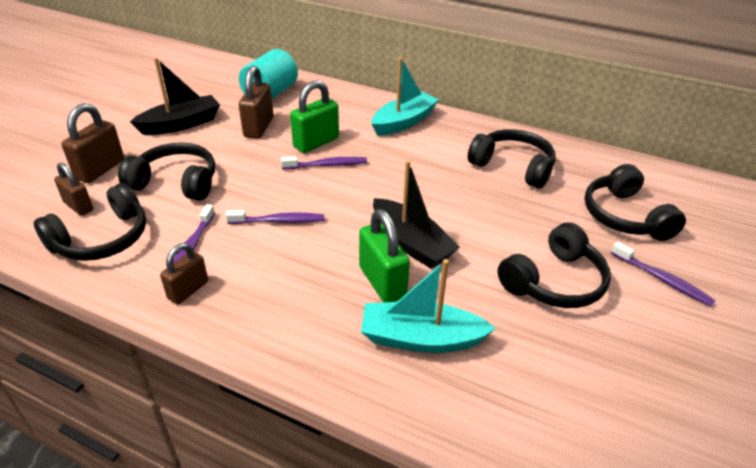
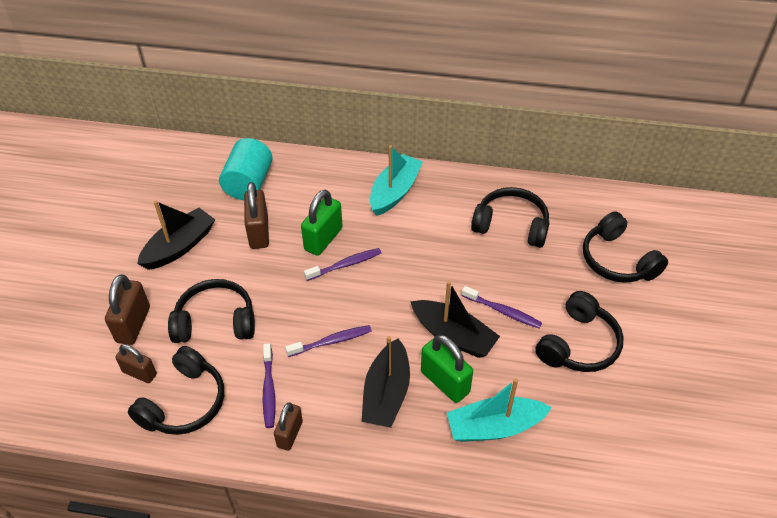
camera: 15 degrees left, 10 degrees up
(312, 278) = (386, 393): none -> black boat
(662, 279) = (659, 320): purple toothbrush -> purple toothbrush (503, 311)

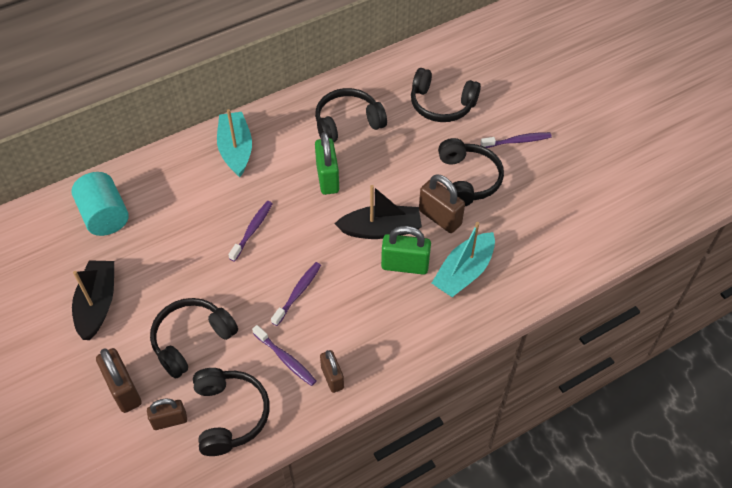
camera: 40 degrees left, 5 degrees up
(259, 232) = (156, 249): brown padlock -> brown padlock (440, 217)
(323, 239) = (215, 221): green padlock -> green padlock (327, 178)
(386, 393) = (373, 301): black boat -> none
(503, 311) = (398, 190): purple toothbrush -> purple toothbrush (517, 141)

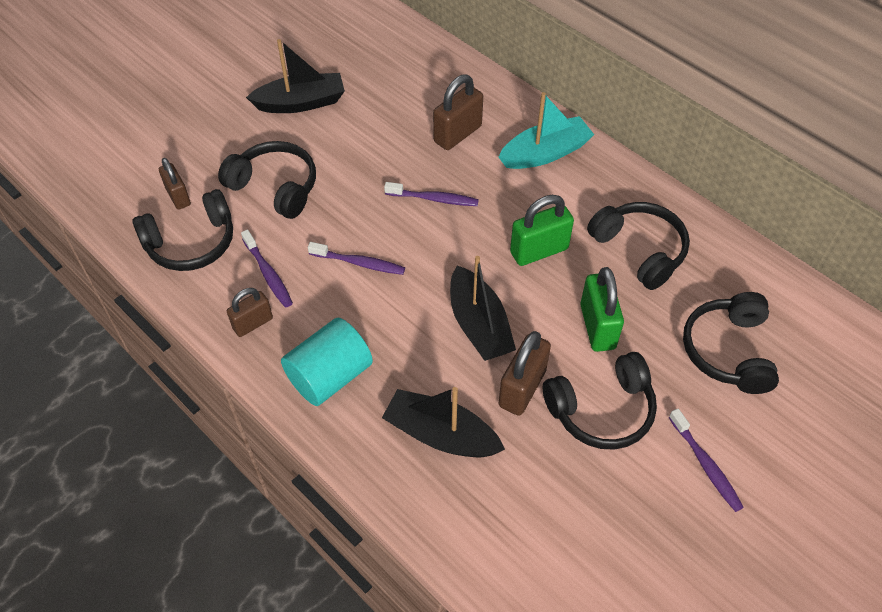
camera: 75 degrees right, 0 degrees up
(105, 216) = (410, 74): turquoise cylinder -> turquoise cylinder (330, 376)
(123, 390) = (207, 152): brown padlock -> brown padlock (457, 134)
(286, 359) = (268, 274): purple toothbrush -> purple toothbrush turned 60 degrees counterclockwise
(405, 265) = (431, 363): green padlock -> green padlock (597, 327)
(464, 272) = (441, 434): turquoise boat -> black boat

